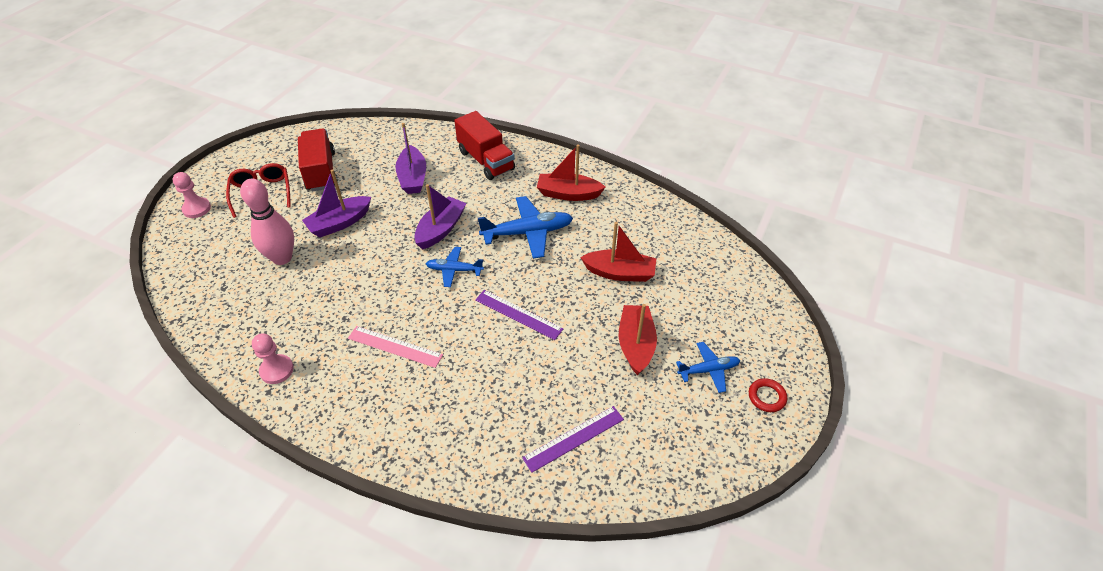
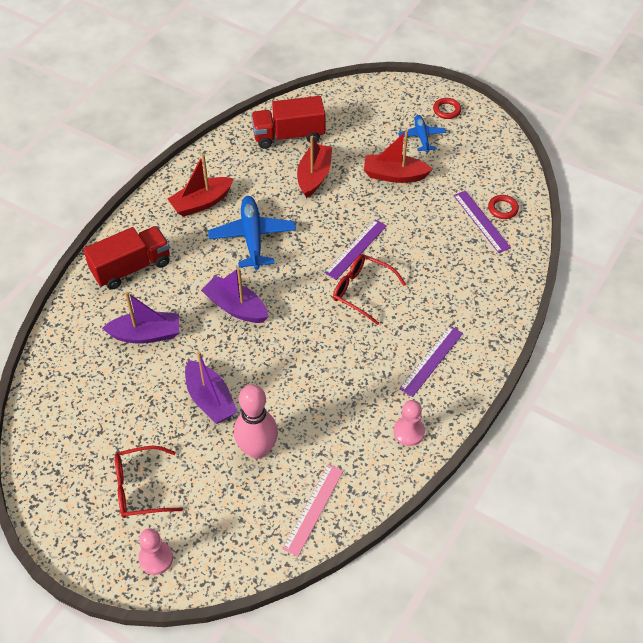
camera: 85 degrees left, 5 degrees up
(321, 171) = (113, 428): red truck -> red truck (288, 135)
(363, 388) = (431, 360): none -> purple ruler
(395, 346) = (386, 339): pink ruler -> pink ruler (313, 509)
(454, 270) = (295, 296): blue plane -> none
(460, 323) = (362, 291): none -> red glasses
(568, 194) = (201, 203): red boat -> red boat turned 45 degrees clockwise
(599, 464) = (502, 209): none -> red ring

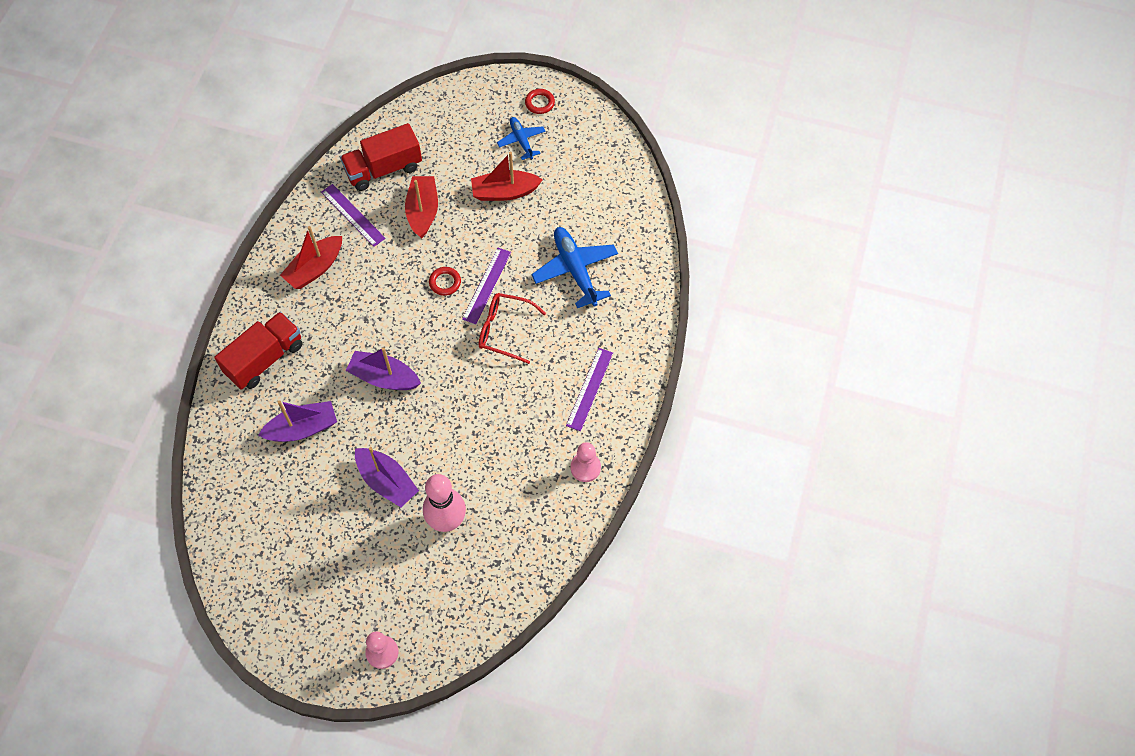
camera: 15 degrees left, 10 degrees up
(140, 488) = (346, 588): red glasses -> none
(252, 237) = (379, 296): blue plane -> blue plane (575, 270)
(313, 509) = (516, 566): pink ruler -> none
(481, 221) = (603, 225): purple ruler -> purple ruler (353, 215)
(502, 209) = (621, 206): red ring -> red ring (445, 282)

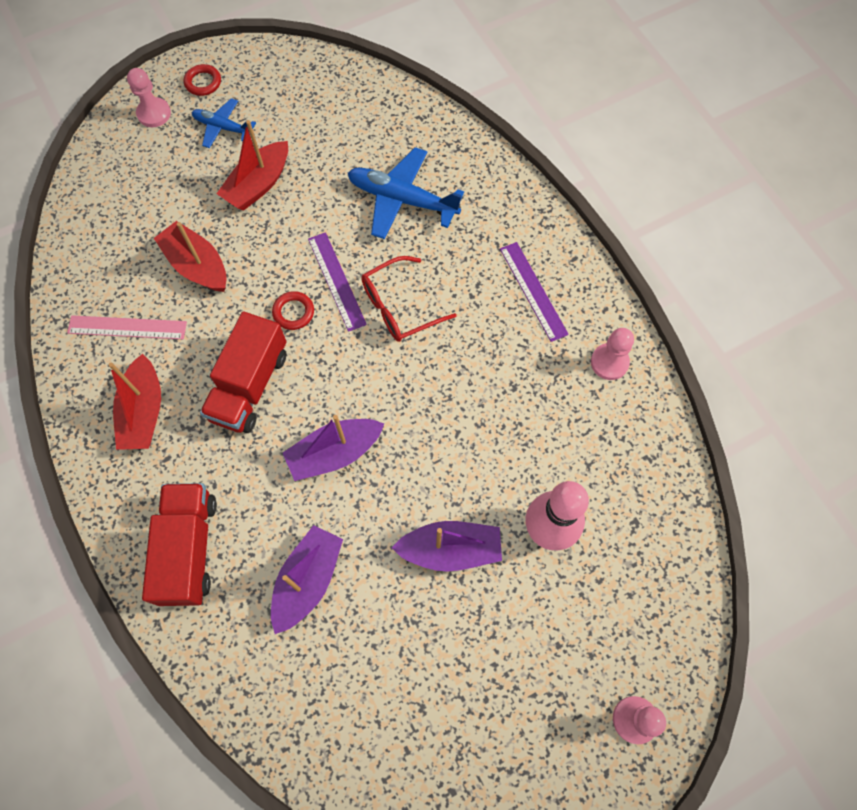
camera: 45 degrees left, 5 degrees up
(353, 215) = (127, 327): purple ruler -> pink ruler
(383, 169) = (112, 259): red truck -> red truck (250, 385)
(492, 100) = (154, 113): none -> pink pawn

